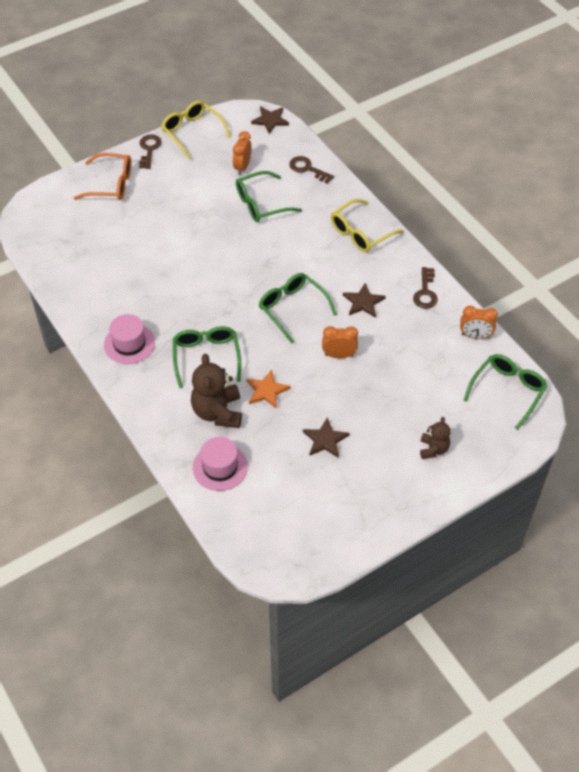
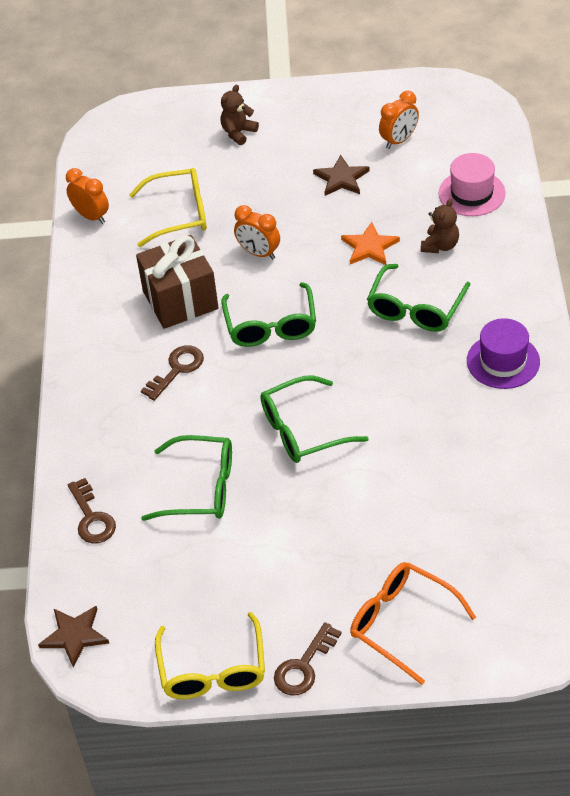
camera: 145 degrees left, 5 degrees down
(129, 343) = (503, 361): pink hat -> purple hat
(218, 412) = (440, 245): brown teddy bear -> brown teddy bear, size x0.57
(242, 167) = (182, 564): orange clock -> orange clock (399, 140)
(361, 233) = (105, 388): yellow glasses -> yellow glasses (179, 214)
(363, 302) = (180, 300): brown star -> brown gift
(425, 292) = (98, 283): brown key -> brown key (177, 369)
(507, 391) = (114, 154): green glasses -> green glasses (303, 430)

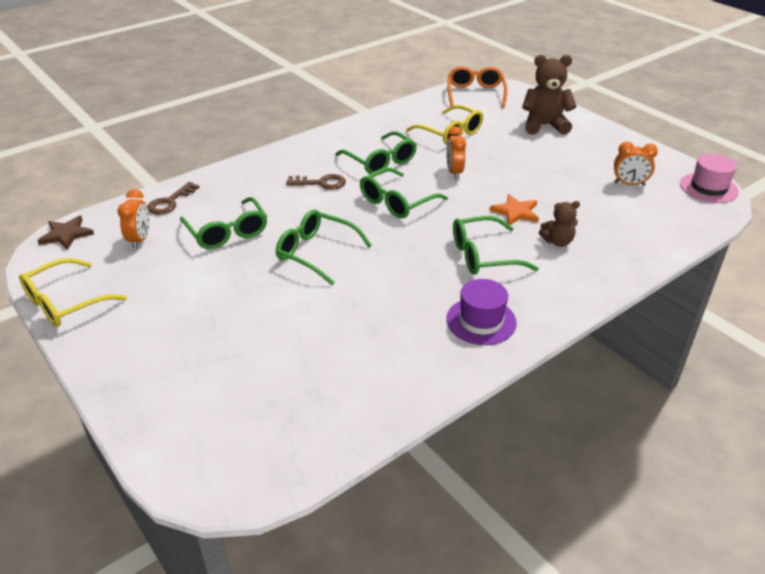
camera: 50 degrees right, 10 degrees down
(91, 216) = (412, 108): orange clock -> orange clock (140, 240)
(180, 300) = (380, 161): brown gift -> green glasses
(238, 133) = (544, 125): brown teddy bear -> brown teddy bear, size x1.76
(304, 666) = (90, 344): brown key -> none
(341, 178) = (561, 176): brown star -> none
(402, 623) = (162, 379): orange glasses -> orange glasses (475, 94)
(471, 193) = (627, 235): pink hat -> pink hat (708, 188)

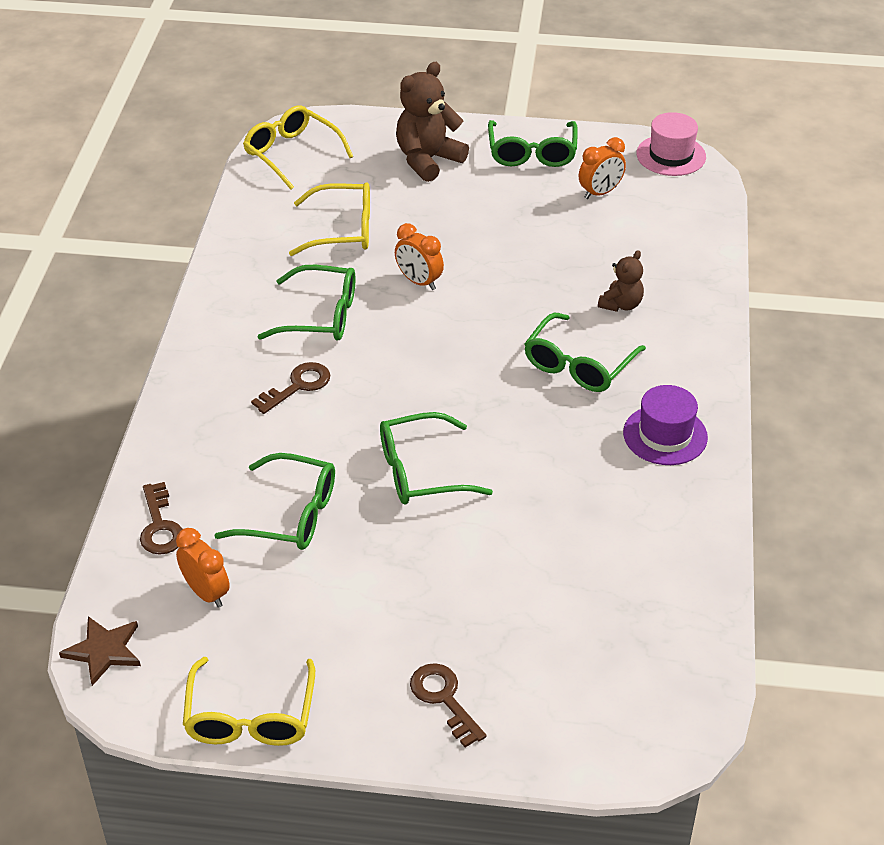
camera: 45 degrees left, 5 degrees up
(149, 362) = (444, 699): none -> brown key
(397, 202) = (413, 357): green glasses -> green glasses (532, 153)
(475, 94) = (292, 154): orange glasses -> yellow glasses
(516, 212) = (542, 294): orange star -> none

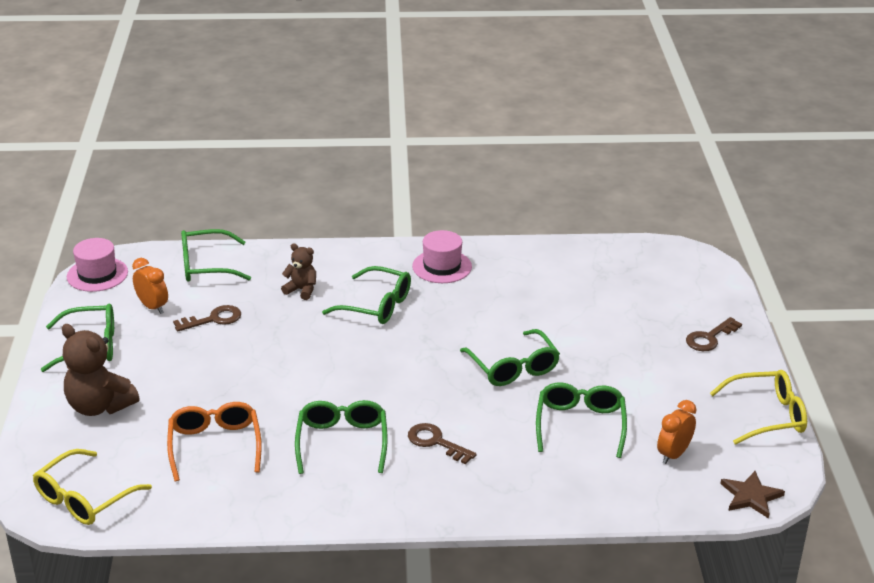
camera: 100 degrees left, 10 degrees down
(160, 526) = (619, 492): brown key -> brown key (213, 319)
(343, 230) = (215, 446): yellow glasses -> orange glasses
(419, 282) = (286, 392): orange clock -> none
(665, 435) = (442, 266): purple hat -> pink hat
(683, 232) = (206, 266): none -> green glasses

